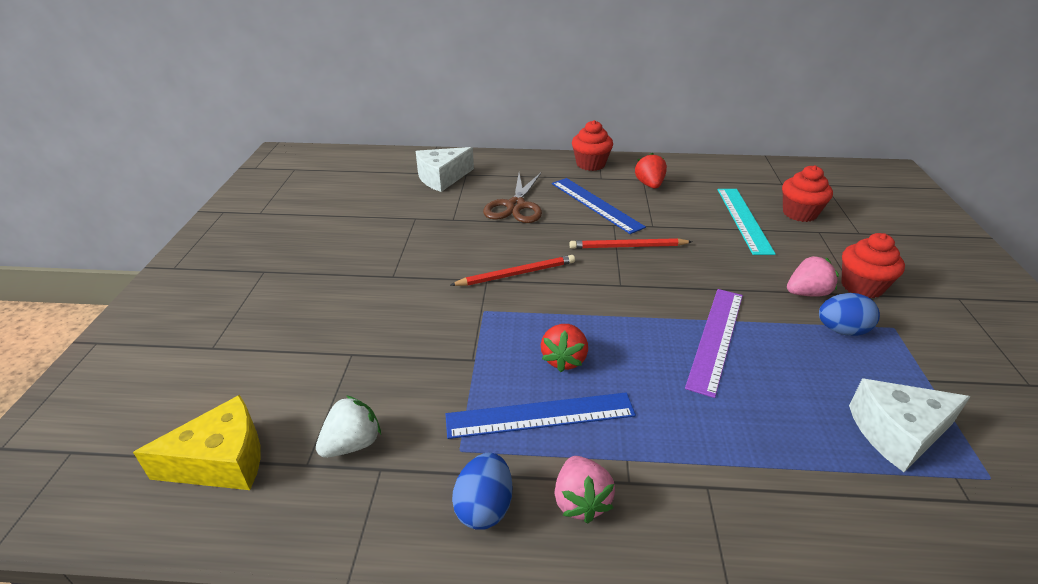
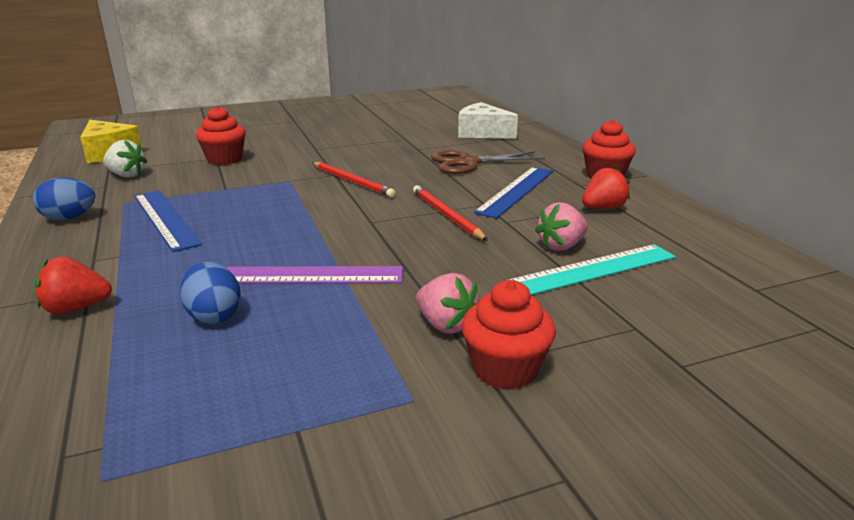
camera: 65 degrees right, 10 degrees down
(564, 359) = (239, 216): red strawberry -> red strawberry (76, 308)
(580, 501) = (73, 245): pink strawberry -> pink strawberry (561, 246)
(799, 213) = (672, 308): red cupcake -> red cupcake (224, 159)
(841, 330) = (374, 354): blue egg -> blue egg (214, 315)
(897, 433) = (177, 399): white cheese -> none

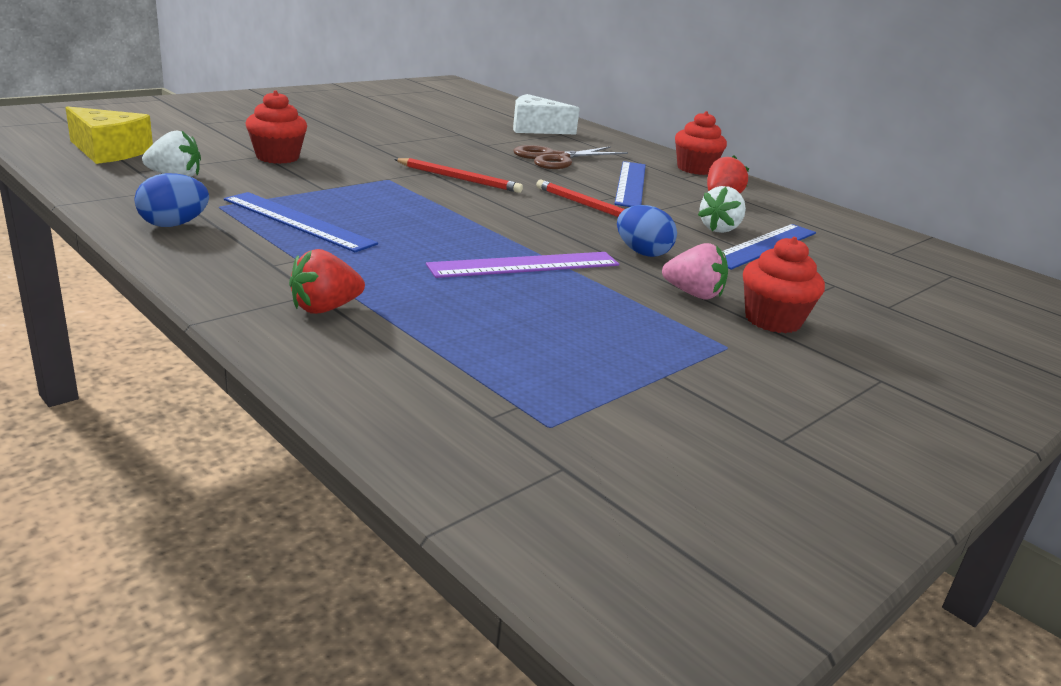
camera: 25 degrees left, 0 degrees up
(214, 315) = (479, 303): blue egg -> blue egg (642, 253)
(561, 246) = (719, 229): pink strawberry -> white strawberry
(593, 269) = (763, 246): turquoise ruler -> blue ruler

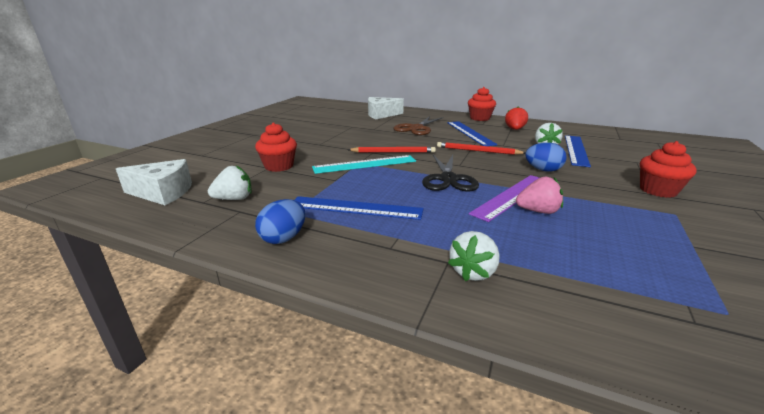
camera: 20 degrees left, 0 degrees up
(109, 151) = (163, 193): yellow cheese -> white cheese
(325, 308) = (473, 272): red strawberry -> white strawberry
(392, 182) = (365, 164): none -> turquoise ruler
(475, 226) = (448, 179): none -> black scissors
(693, 294) = (605, 187): pink strawberry -> pink strawberry (538, 211)

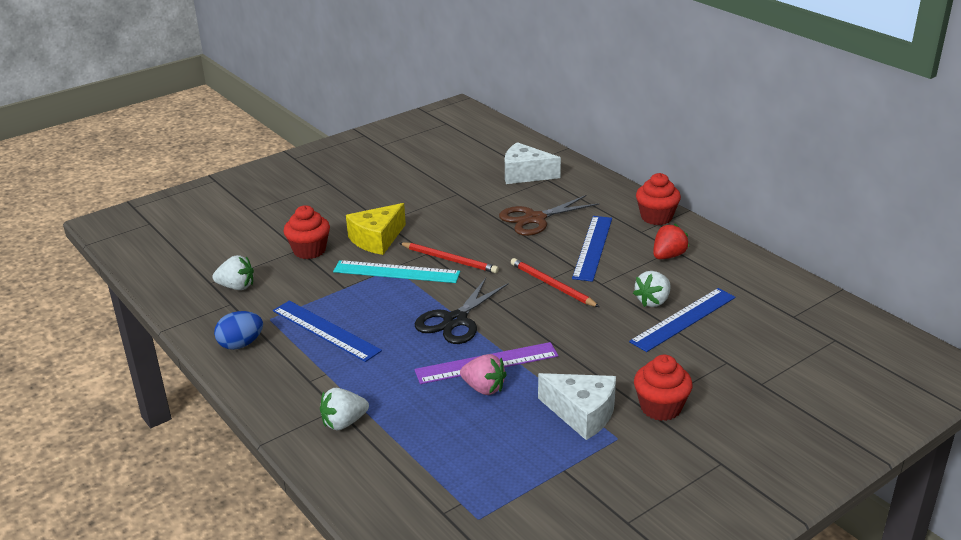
camera: 30 degrees right, 5 degrees up
(163, 193) = (186, 261): white cheese -> white cheese (582, 413)
(326, 152) = (377, 239): none -> yellow cheese
(543, 170) = (580, 339): blue egg -> none

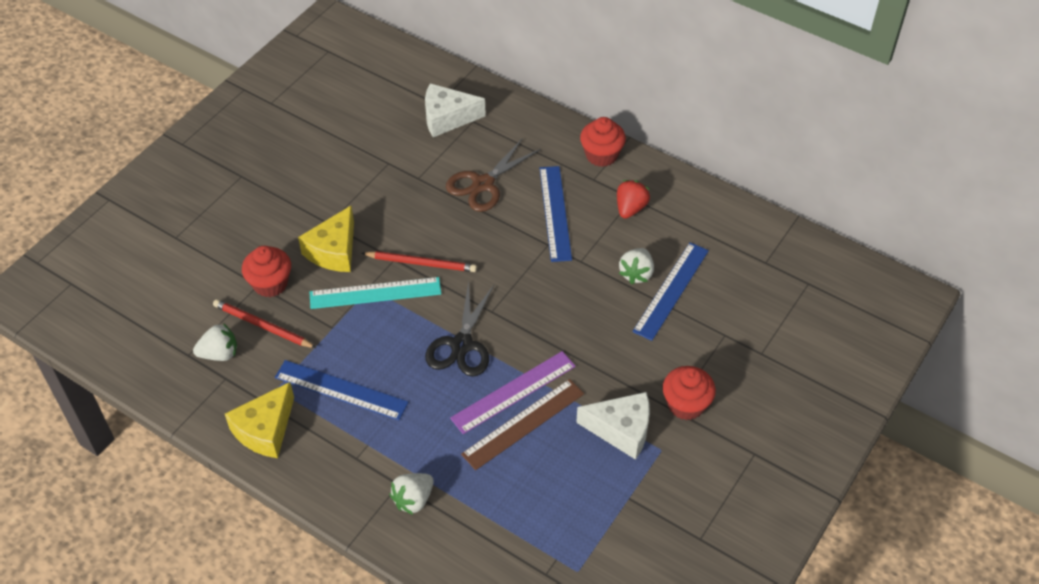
camera: 20 degrees left, 20 degrees up
(241, 344) = (265, 430): blue egg -> yellow cheese
(484, 388) = (523, 423): pink strawberry -> brown ruler
(552, 285) = (535, 275): red pencil -> red pencil (263, 326)

